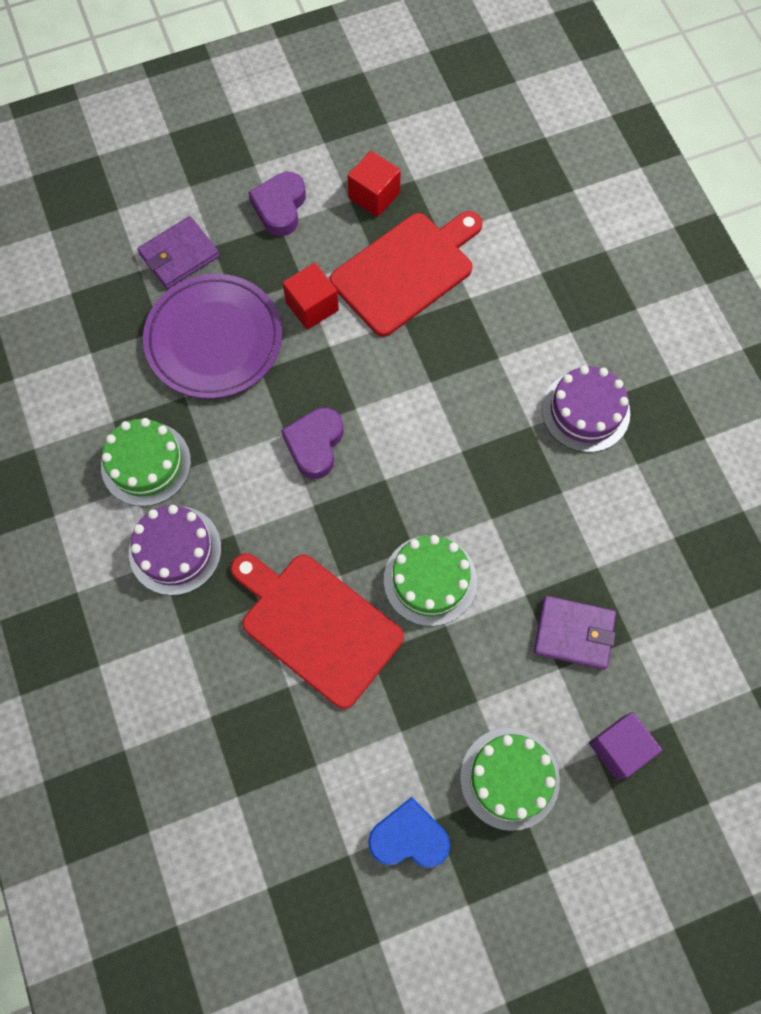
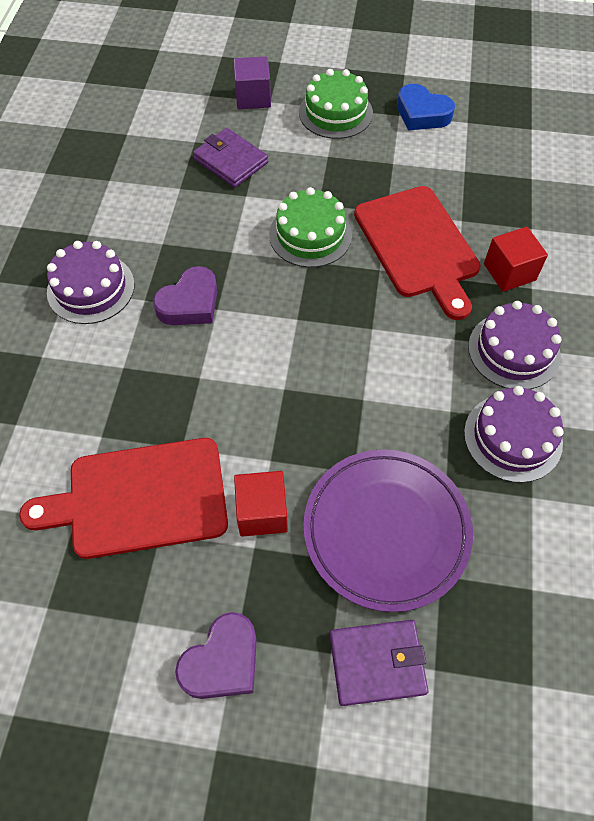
camera: 150 degrees left, 10 degrees down
(146, 463) = (512, 437): green cake -> purple cake
(315, 445) = (341, 375): purple heart -> purple heart (190, 303)
(374, 195) = (106, 612): red cube -> red cube (509, 272)

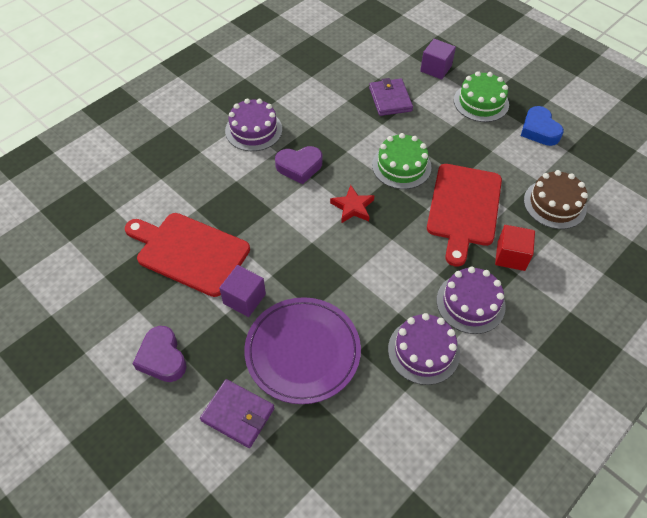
camera: 35 degrees right, 5 degrees down
(222, 661) = (162, 358): purple heart -> purple heart turned 75 degrees clockwise
(262, 512) = (244, 299): red cube -> purple cube
(296, 316) = (353, 207): none -> red star
(504, 188) = (554, 204): none -> brown cake

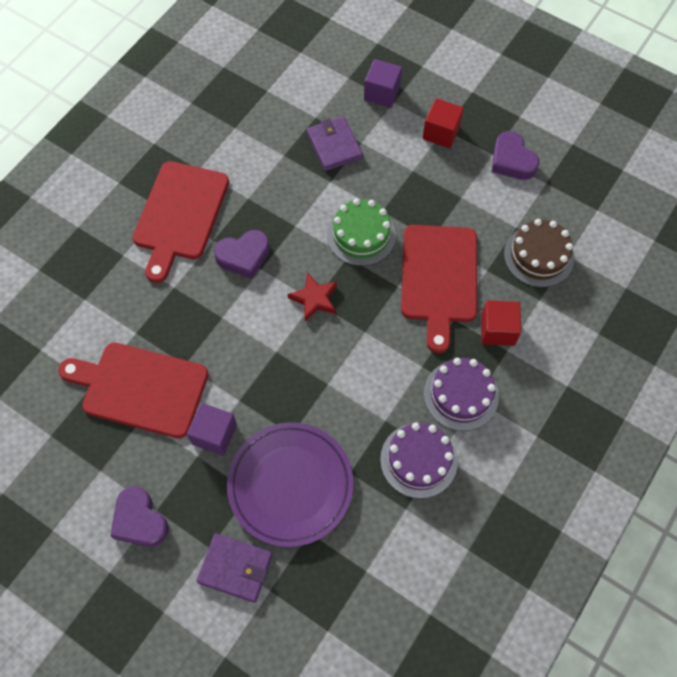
camera: 10 degrees left, 10 degrees up
(253, 130) = (180, 215): purple cake -> red cutting board
(481, 102) = (441, 132): green cake -> red cube
(539, 130) = (512, 160): blue heart -> purple heart

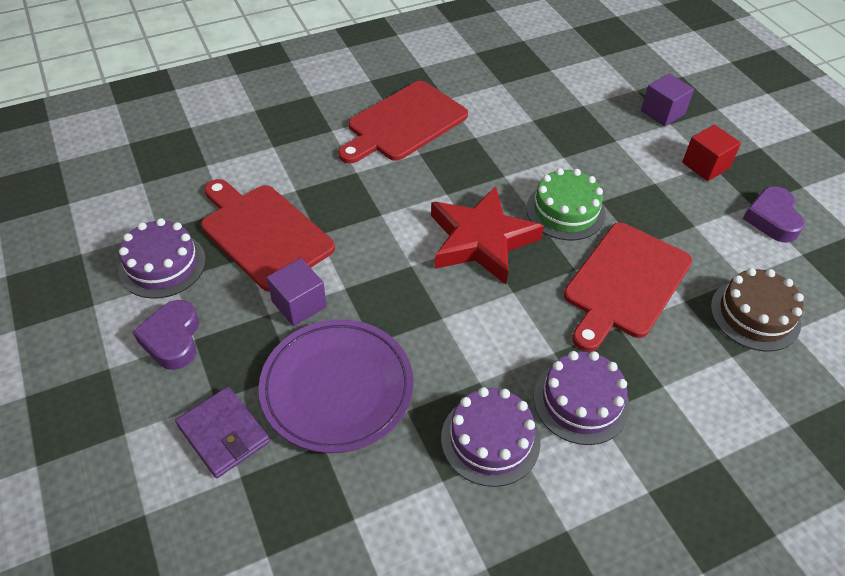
camera: 30 degrees right, 15 degrees down
(80, 464) = (162, 265): none -> purple cake
(243, 256) = (438, 177): purple heart -> none
(314, 299) = (481, 240): red star -> red star, size x1.97
(334, 146) = (587, 132): purple wallet -> none
(497, 330) = (663, 361): red cube -> none

